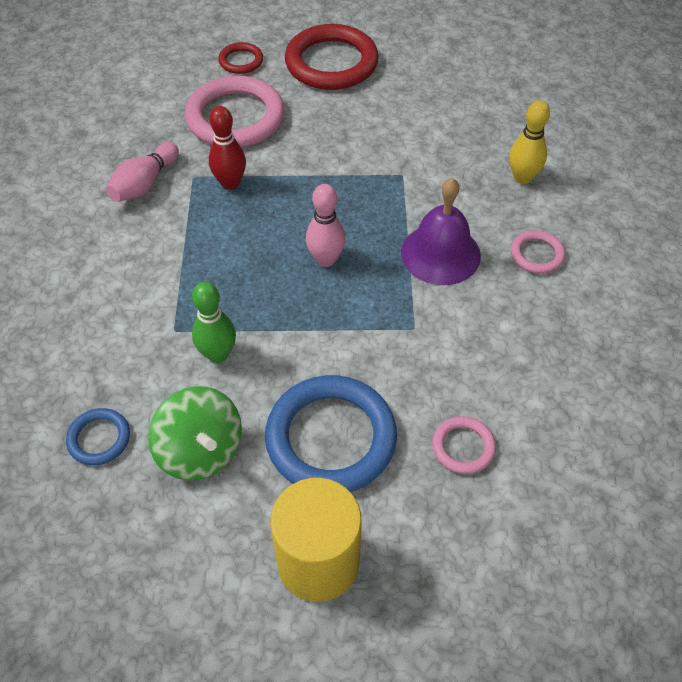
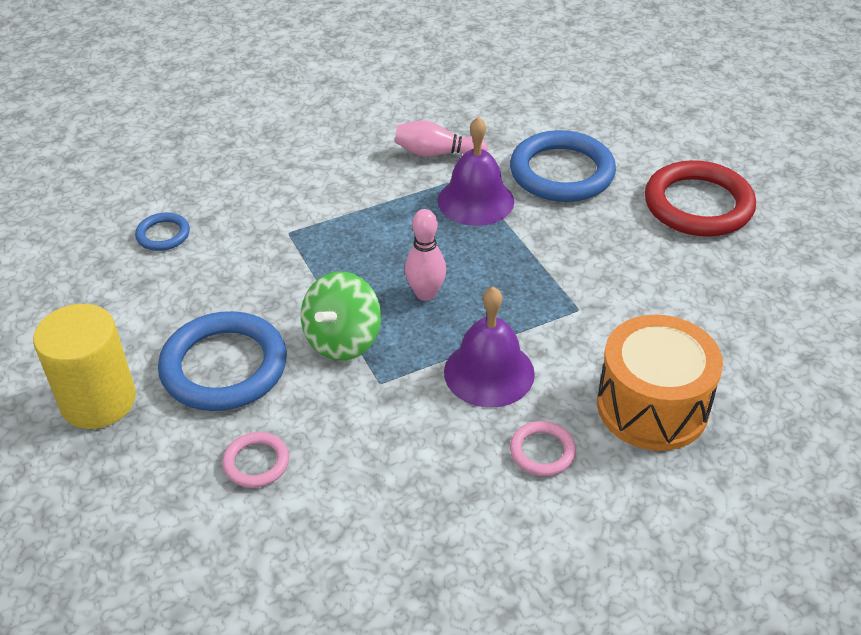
camera: 65 degrees right, 10 degrees down
(201, 451) = (176, 293): green spinning top -> green spinning top (342, 340)
(218, 354) = (277, 266): green bowling pin -> none
(230, 183) = (475, 200): red bowling pin -> purple bell
(235, 118) = (562, 172): pink ring -> blue ring
(241, 61) = (642, 147): red ring -> none
(522, 178) = (652, 406): yellow bowling pin -> orange drum

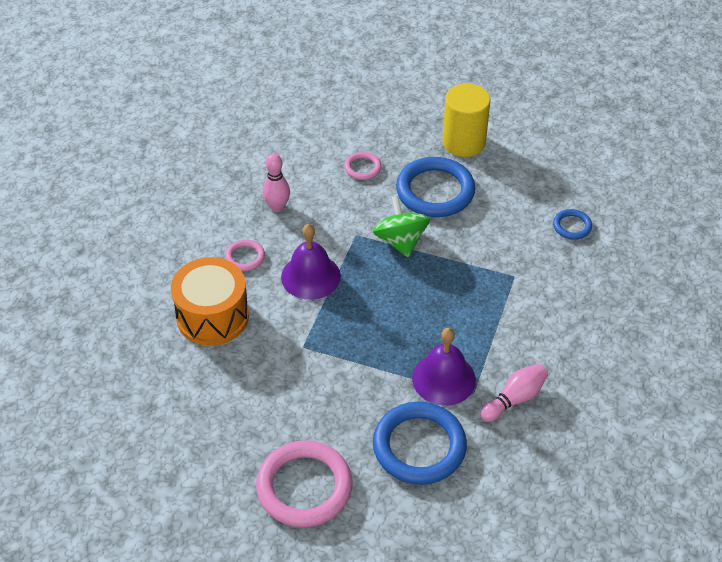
camera: 135 degrees right, 5 degrees up
(425, 293) = (393, 295): pink bowling pin -> pink bowling pin (277, 207)
(698, 205) = (304, 487): red ring -> pink ring

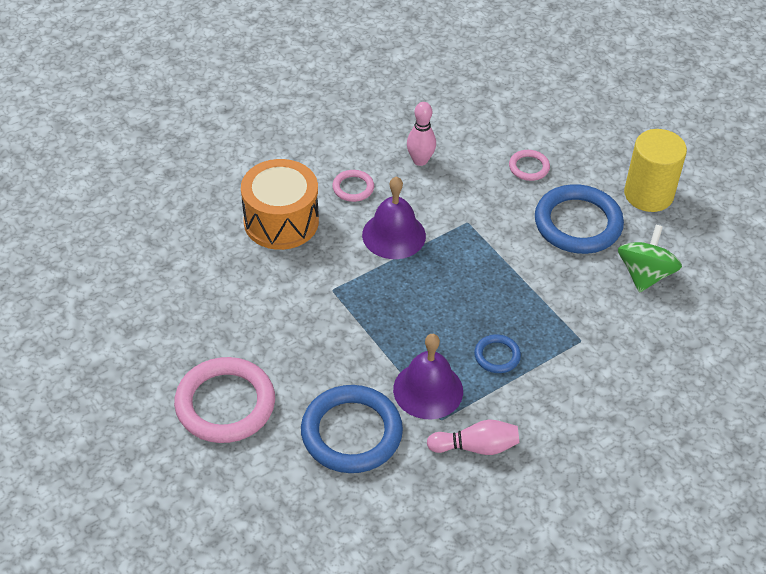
camera: 35 degrees right, 0 degrees up
(400, 241) = (503, 249): green spinning top -> green spinning top (645, 274)
(572, 226) = (683, 328): blue ring -> blue ring (497, 356)

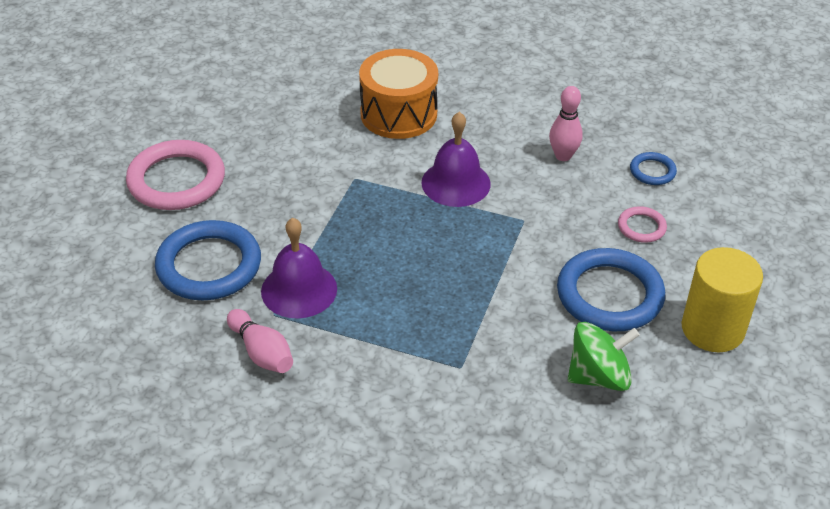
camera: 55 degrees right, 5 degrees down
(353, 188) = (482, 134): pink ring -> none
(497, 356) = (382, 316): blue ring -> blue ring (652, 171)

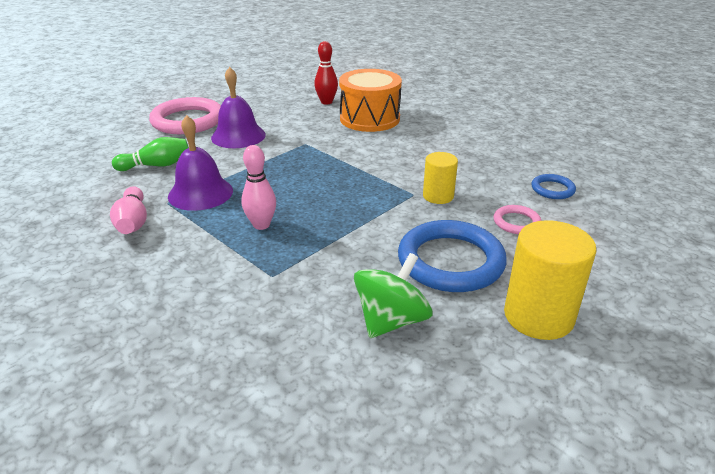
camera: 25 degrees right, 10 degrees down
(209, 265) = (156, 165): blue ring -> green bowling pin
(325, 97) = (326, 102): none -> red bowling pin
(456, 183) = (377, 161): purple bell -> purple bell (238, 136)
(549, 215) = (438, 196): none -> yellow cylinder
(563, 156) = (479, 164): pink bowling pin -> pink bowling pin (261, 225)
(599, 376) = (391, 320): green spinning top -> green spinning top turned 60 degrees counterclockwise

